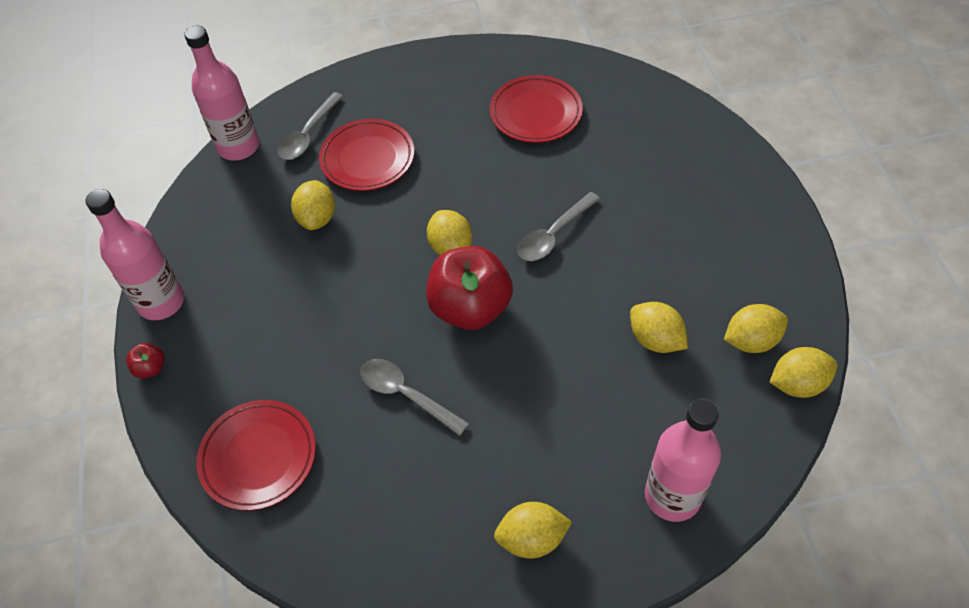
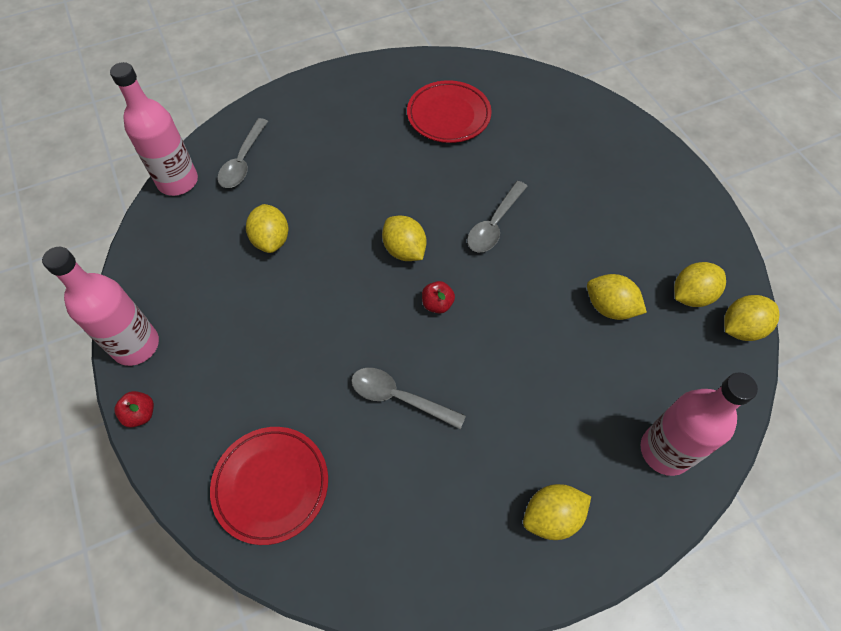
camera: 15 degrees left, 5 degrees up
(367, 159) = (305, 177): red plate -> none
(470, 308) = (437, 304): red apple -> red apple, size x0.42

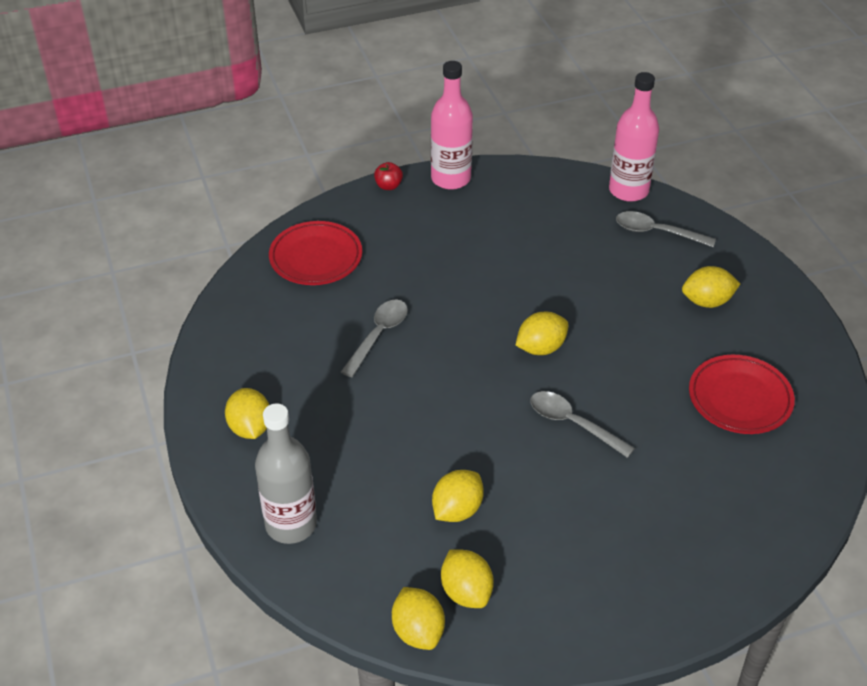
camera: 95 degrees right, 15 degrees down
(271, 240) = (556, 253): yellow lemon -> yellow lemon (707, 301)
(437, 304) = (474, 368): red apple -> none
(665, 451) = (291, 524): pink bottle -> grey bottle

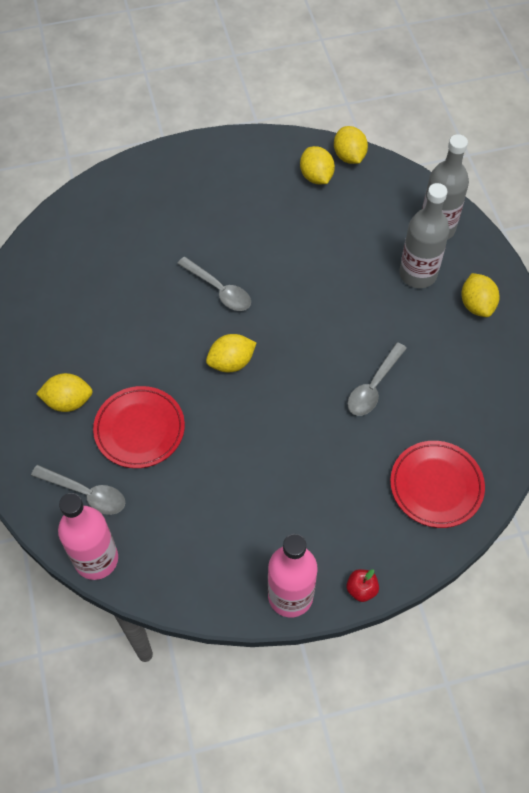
camera: 175 degrees left, 15 degrees up
(321, 460) = (418, 274): none -> grey bottle
(457, 510) = (317, 230): yellow lemon -> none
(740, 398) = (79, 302): red plate -> red plate (139, 429)

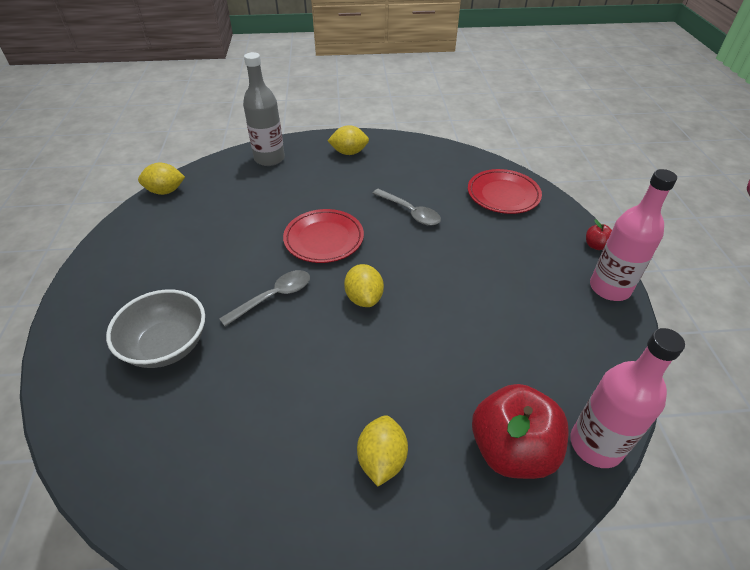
camera: 80 degrees left, 15 degrees down
(85, 493) = (511, 449): grey spoon -> red apple
(139, 429) = (431, 385): red plate -> red plate (324, 239)
(153, 231) = (167, 345): none -> grey bowl
(316, 177) = (175, 213): yellow lemon -> none
(418, 274) = (309, 174): grey bottle -> none

